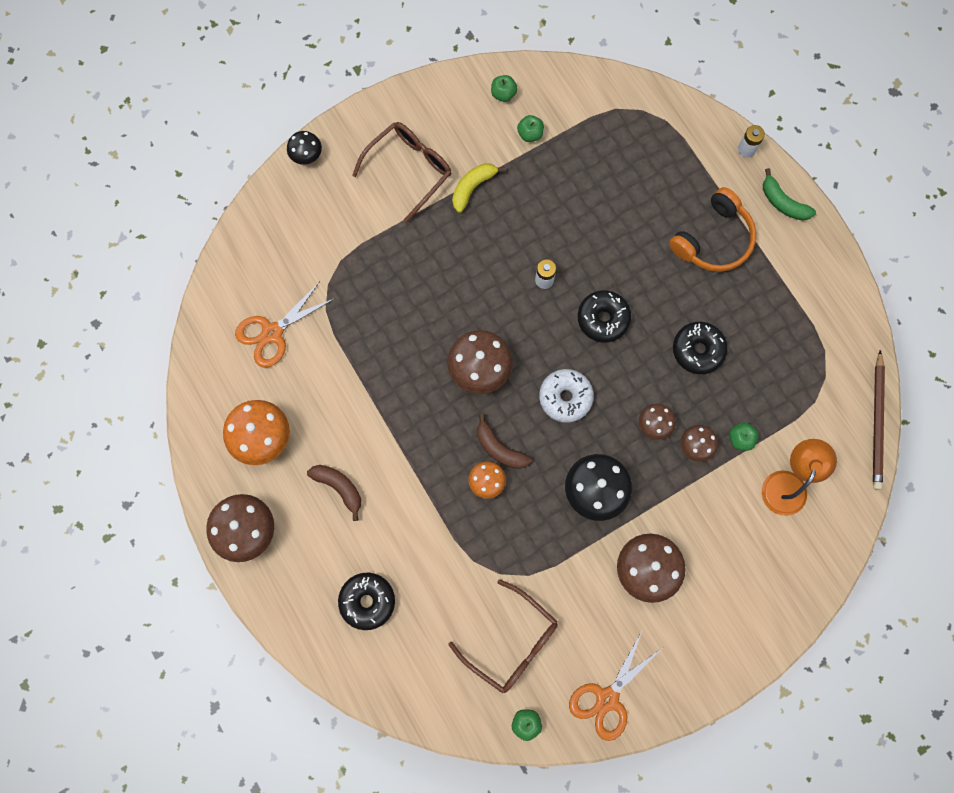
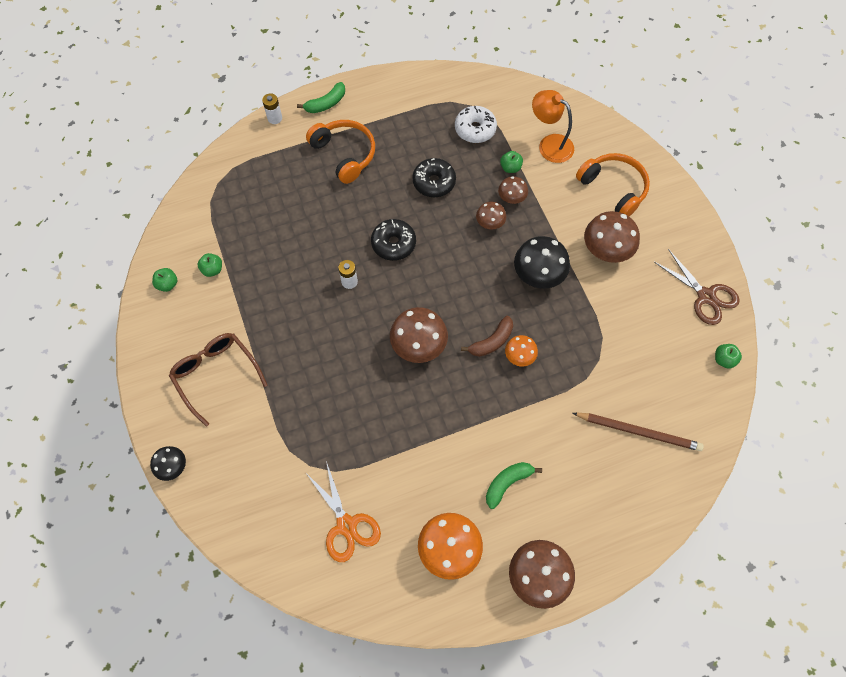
camera: 80 degrees left, 10 degrees down
(339, 487) = (507, 483): brown banana -> green banana
(367, 601) = (613, 473): black donut -> none
(472, 187) = (249, 324): yellow banana -> none
(511, 642) = (657, 360): brown glasses -> none
(565, 397) = (456, 283): white donut -> white donut (475, 129)
(607, 698) = (706, 296): orange scissors -> brown scissors
(739, 572) = (613, 188): none -> orange headphones
(877, 423) = (511, 81): brown pencil -> brown pencil (639, 432)

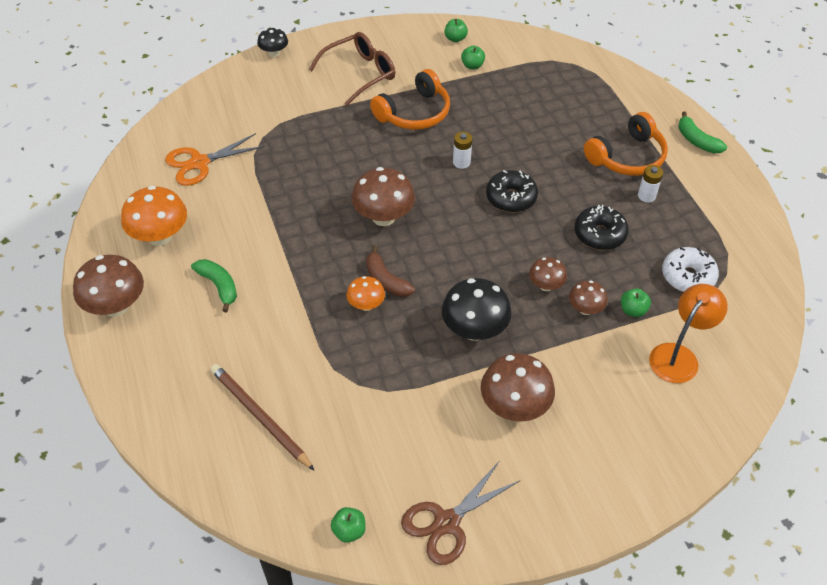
camera: 90 degrees right, 15 degrees down
(275, 118) = (666, 101): white battery -> white battery (646, 196)
(613, 188) = (616, 426): orange headphones -> orange headphones (414, 113)
(639, 432) = (260, 417): brown pencil -> brown pencil turned 120 degrees clockwise

